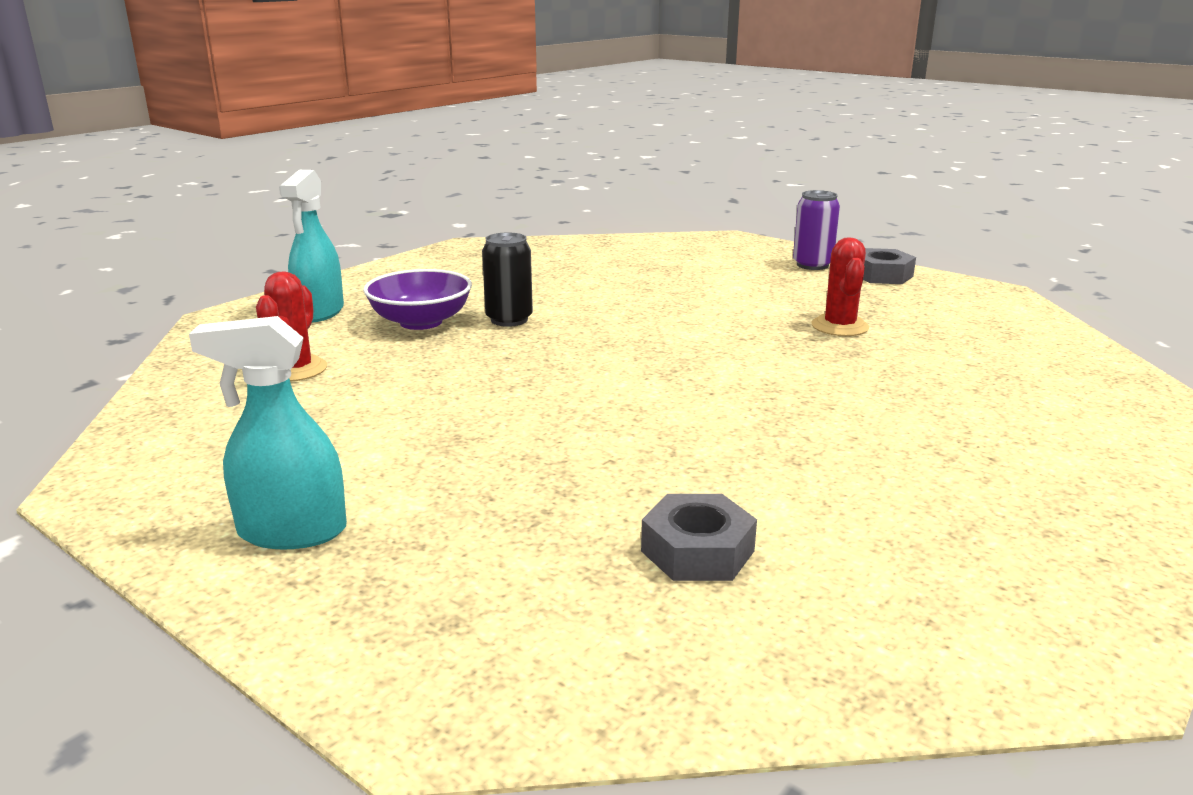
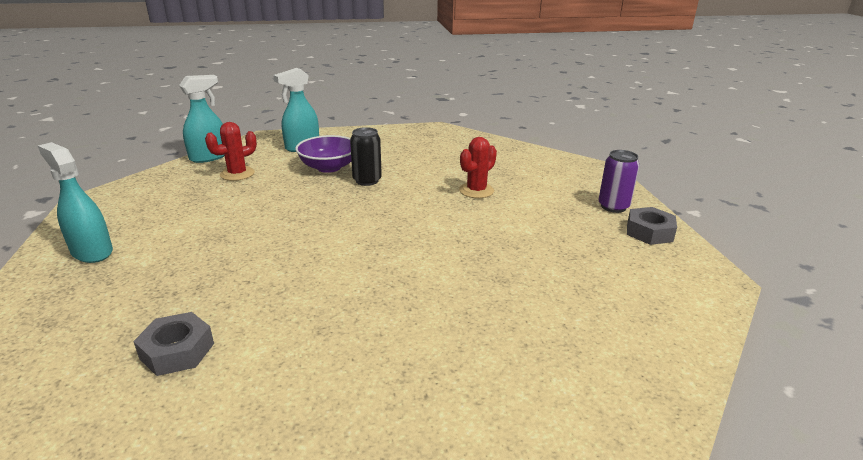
camera: 40 degrees right, 5 degrees up
(185, 366) = (209, 157): none -> turquoise spray bottle
(839, 326) = (533, 258): red cactus -> red cactus (476, 191)

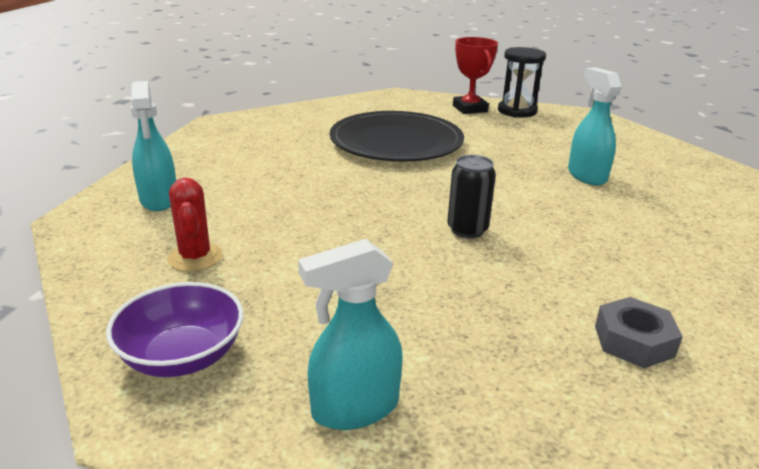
camera: 65 degrees left, 0 degrees up
(209, 157) = (91, 273): turquoise spray bottle -> turquoise spray bottle (586, 175)
(328, 167) = (253, 195): purple bowl -> purple bowl (182, 356)
(367, 180) = (318, 182): black can -> black can (467, 230)
(476, 191) = (396, 142): red cactus -> black plate
(613, 206) = (470, 109): purple can -> red trophy
(649, 232) = (517, 111): grey nut -> black hourglass

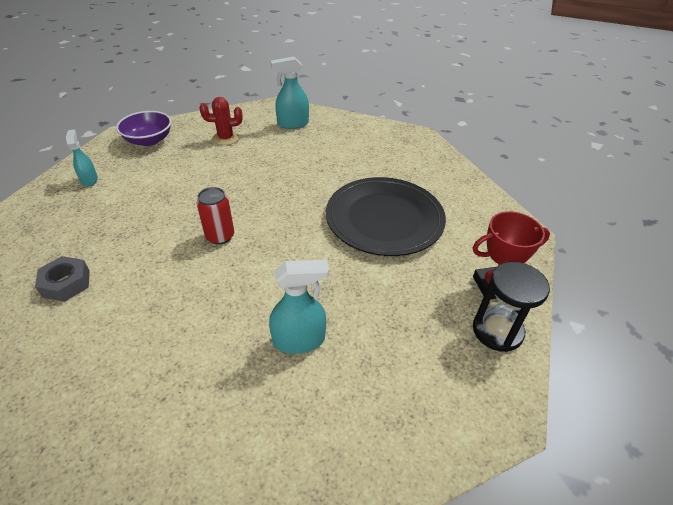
camera: 95 degrees right, 15 degrees up
(354, 408) = (89, 180): turquoise spray bottle -> turquoise spray bottle, size x0.65
(467, 230) = (220, 236): black can -> red can

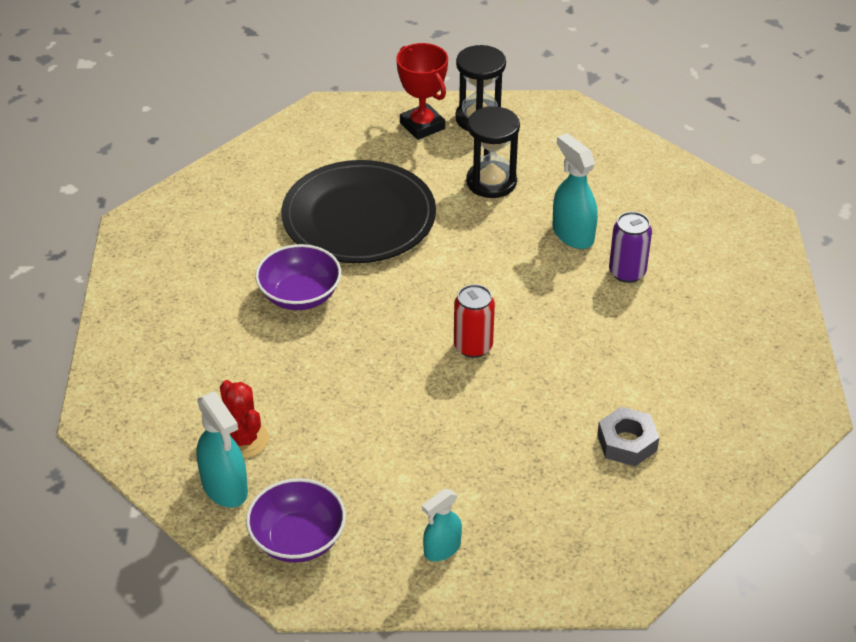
camera: 110 degrees left, 0 degrees up
(226, 361) = (627, 272): none -> purple can
(292, 124) = (159, 373): turquoise spray bottle -> turquoise spray bottle (225, 488)
(321, 177) = (300, 295): none -> purple bowl
(397, 307) = (491, 182): none -> black hourglass

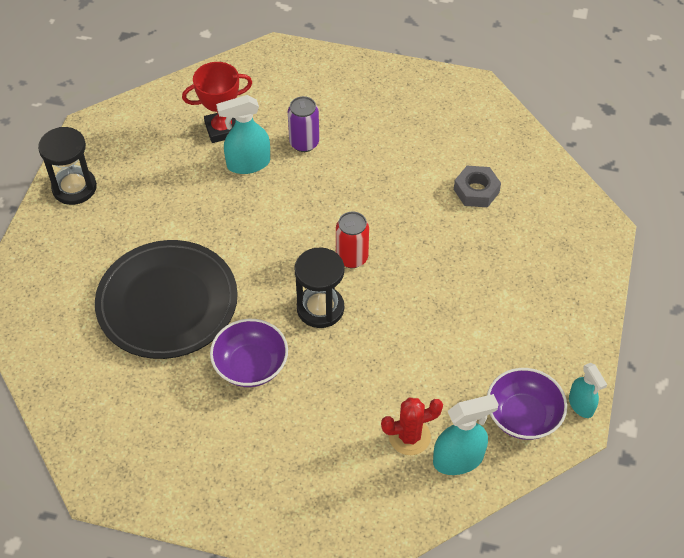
camera: 75 degrees left, 10 degrees up
(422, 126) = (63, 230): red trophy -> red trophy (222, 129)
(442, 549) = (551, 324): turquoise spray bottle -> turquoise spray bottle (581, 405)
(491, 182) = (162, 200): black hourglass -> black hourglass (320, 308)

